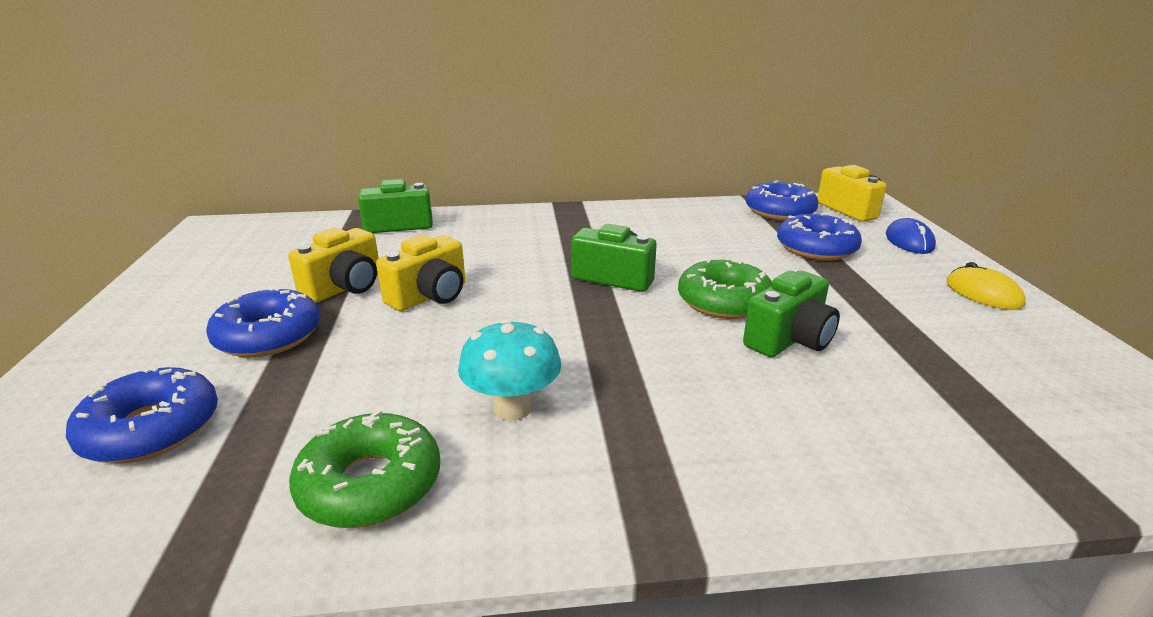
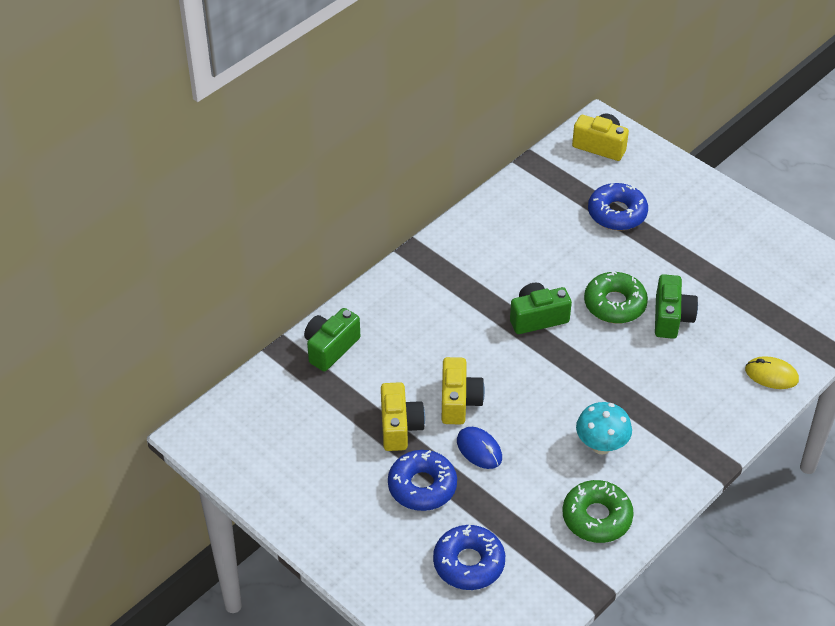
camera: 40 degrees left, 20 degrees up
(779, 211) = (558, 174): blue donut -> none
(909, 241) = (661, 172): blue mouse -> blue mouse (479, 449)
(983, 293) = (730, 214): yellow mouse -> yellow mouse (771, 375)

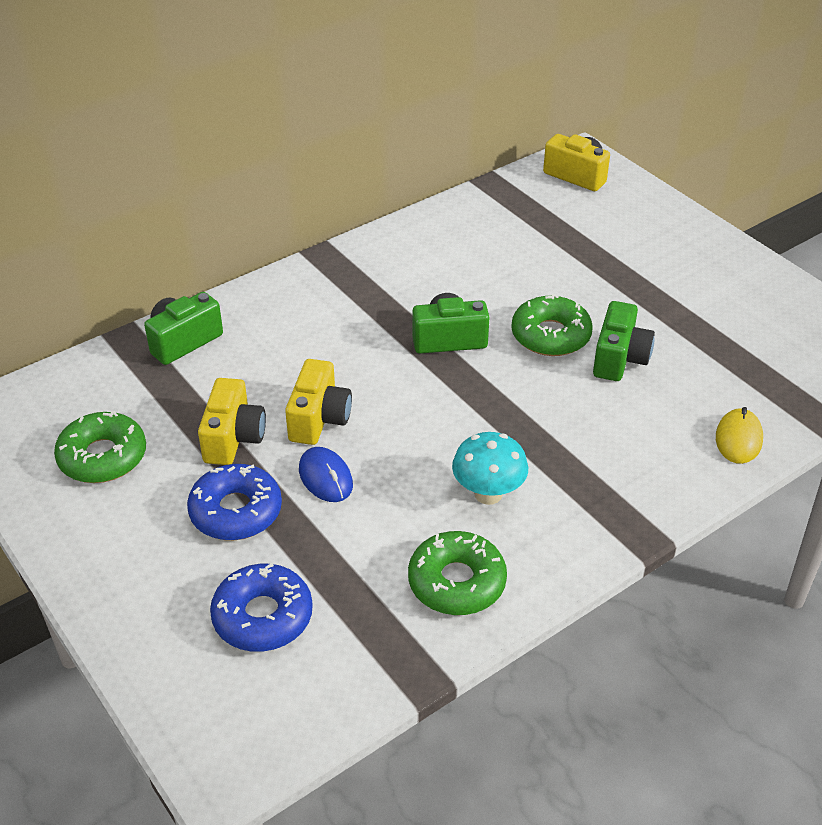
camera: 10 degrees right, 5 degrees down
(306, 456) = (103, 457): none -> green donut
(617, 213) = (579, 242): blue donut -> none
(771, 375) = (738, 439): yellow mouse -> yellow mouse turned 75 degrees clockwise

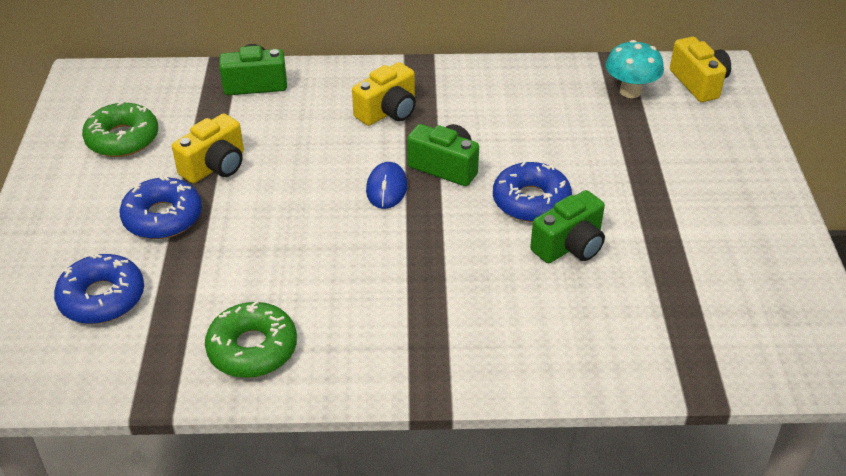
camera: 35 degrees right, 0 degrees up
(319, 419) = (286, 181): yellow camera -> yellow camera (388, 112)
(325, 477) = (245, 224): blue mouse -> blue mouse (386, 188)
(488, 494) = (346, 297): turquoise mushroom -> turquoise mushroom (630, 91)
(550, 335) = (531, 201): green donut -> blue donut
(738, 439) = (603, 362): yellow mouse -> none

